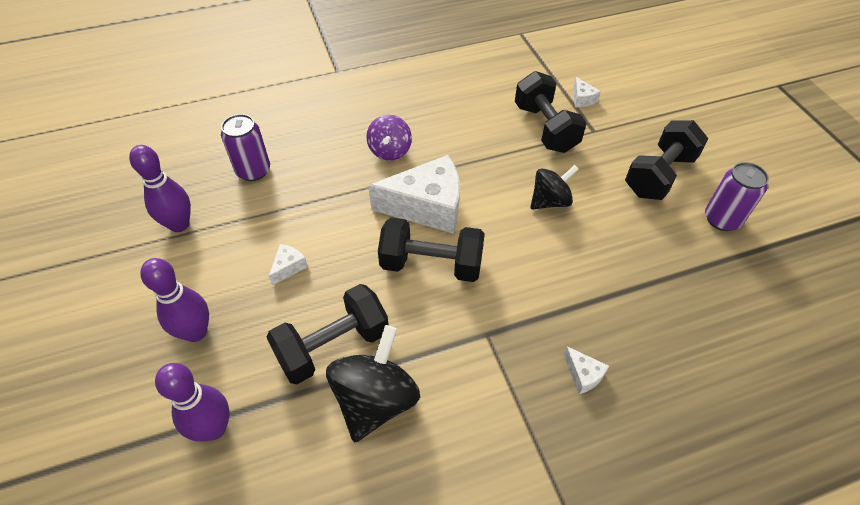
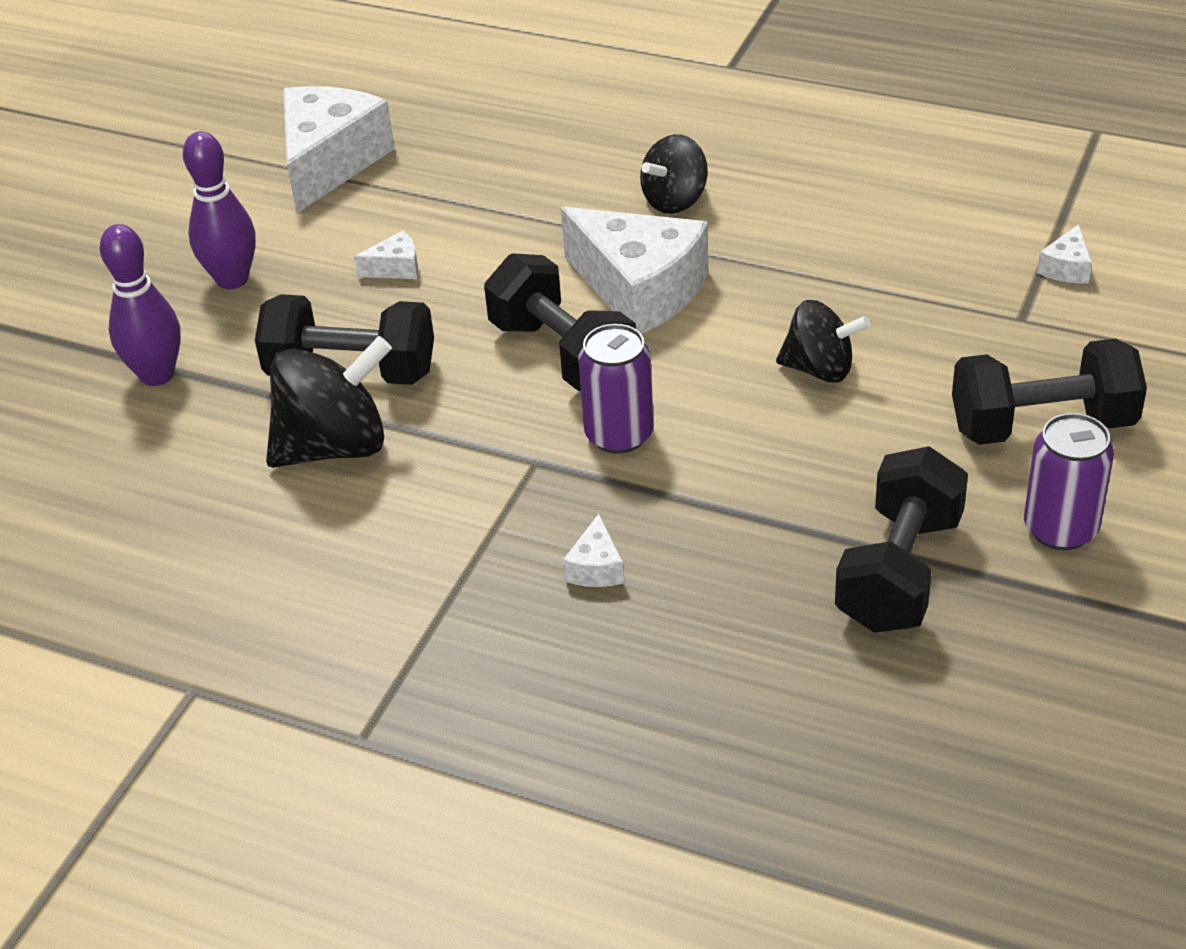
camera: 45 degrees right, 10 degrees down
(179, 224) = (330, 162): purple bowling pin -> white cheese
(253, 171) = (476, 143): purple can -> purple can (619, 434)
(390, 151) = (675, 201): purple spinning top -> black spinning top
(545, 128) = (945, 278): black dumbbell -> black dumbbell (899, 572)

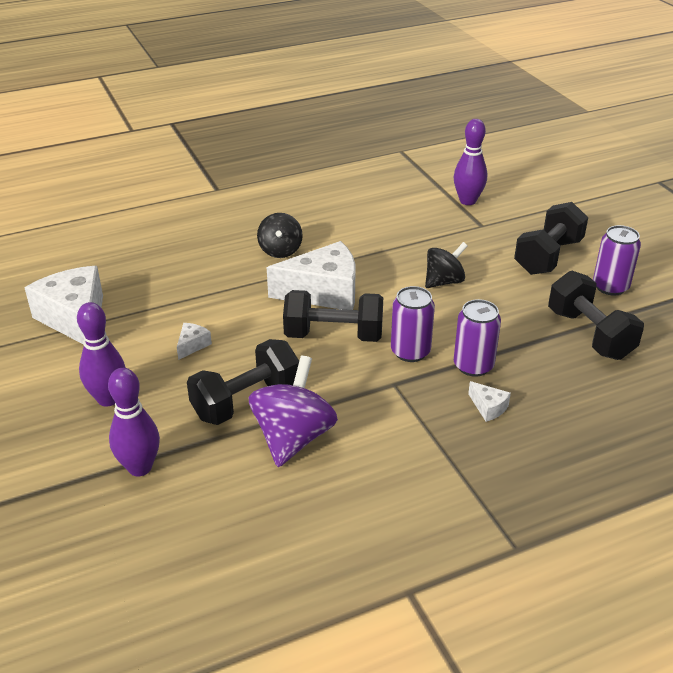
camera: 50 degrees left, 5 degrees down
(334, 447) = (293, 438): black spinning top -> purple spinning top
(666, 505) = (473, 366): none -> purple can
(1066, 268) = (467, 201): white cheese -> purple bowling pin

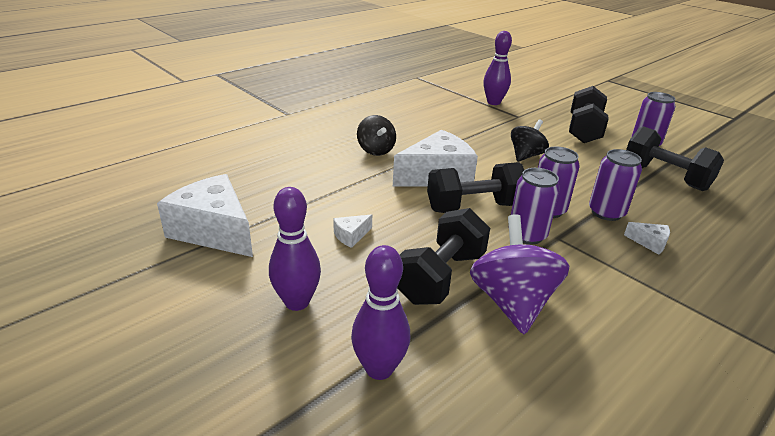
camera: 20 degrees left, 5 degrees down
(192, 345) = (351, 236): white cheese -> white cheese turned 135 degrees counterclockwise
(364, 375) = (527, 235): none -> purple can

